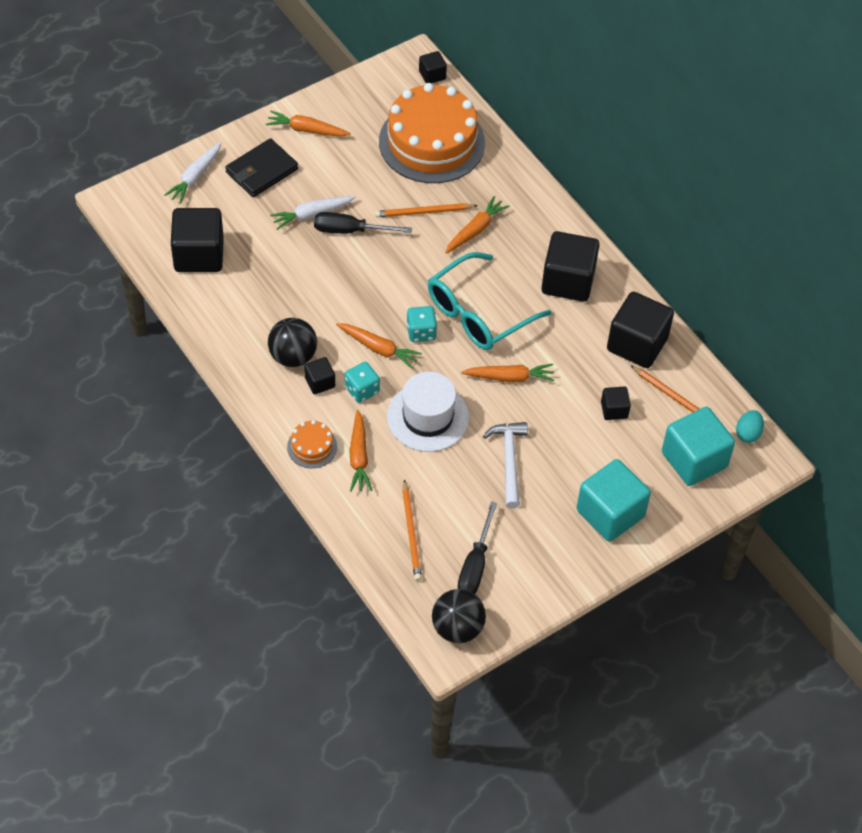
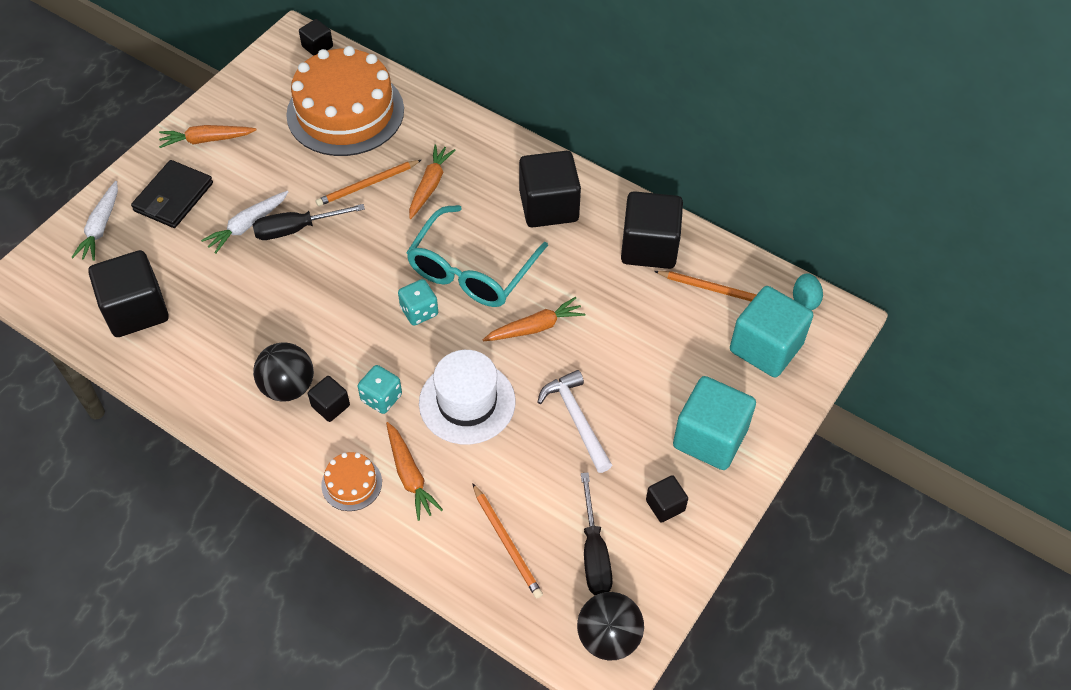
camera: 20 degrees left, 0 degrees up
(378, 348) = (380, 345): orange carrot -> none
(614, 410) = (659, 324): black cube -> black cube (665, 505)

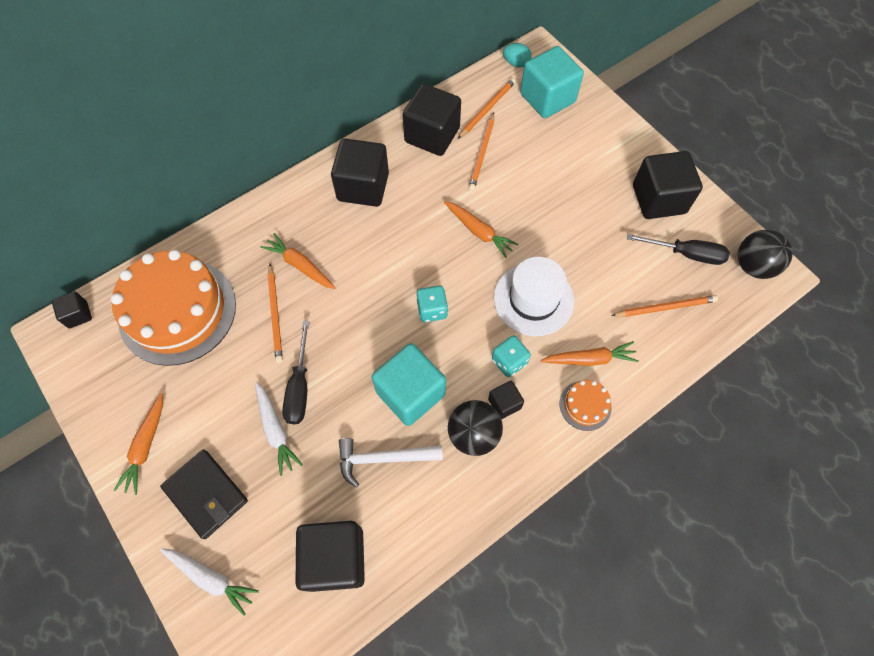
camera: 70 degrees left, 10 degrees up
(471, 270) = (405, 260): turquoise glasses -> none
(535, 327) = (479, 232): orange carrot -> orange carrot turned 135 degrees clockwise
(576, 419) = (571, 230): white hammer -> white hammer (383, 458)
(646, 302) = (482, 153): none -> orange pencil
(665, 505) = (658, 199): black cube -> black cube, size x2.04
(710, 438) = (611, 155): turquoise cube -> turquoise cube (410, 393)

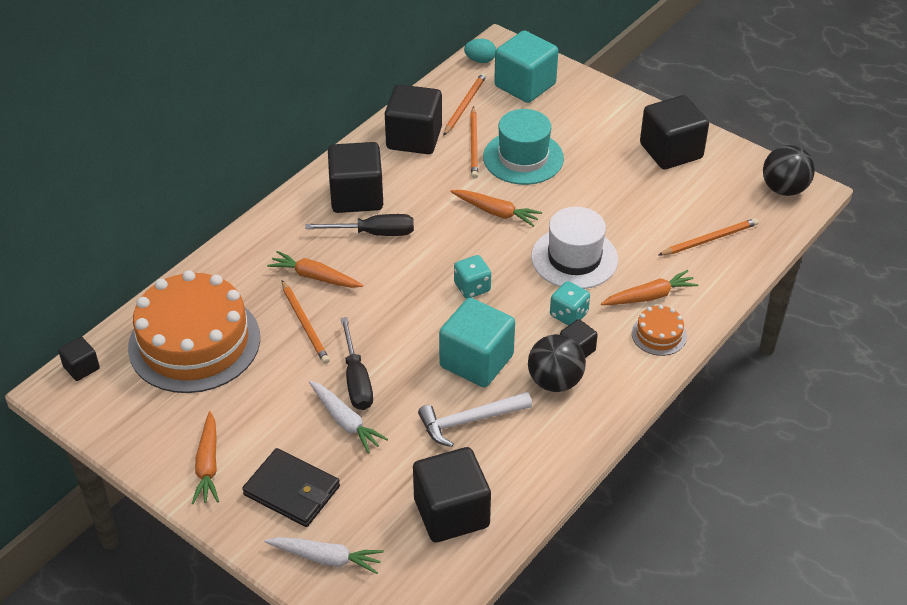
camera: 15 degrees left, 20 degrees down
(521, 177) = (523, 158): none -> turquoise hat
(686, 254) = (714, 191): black screwdriver -> black screwdriver (374, 233)

